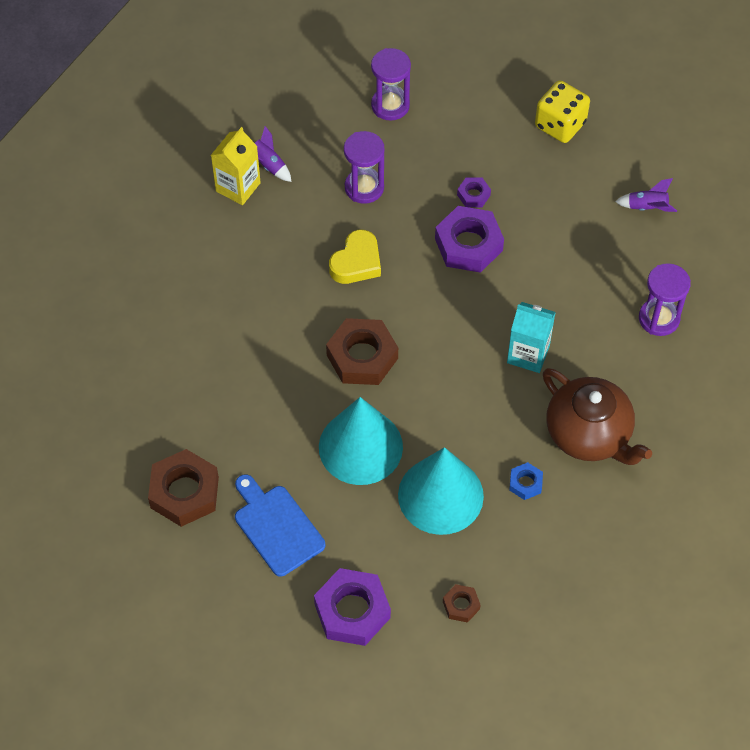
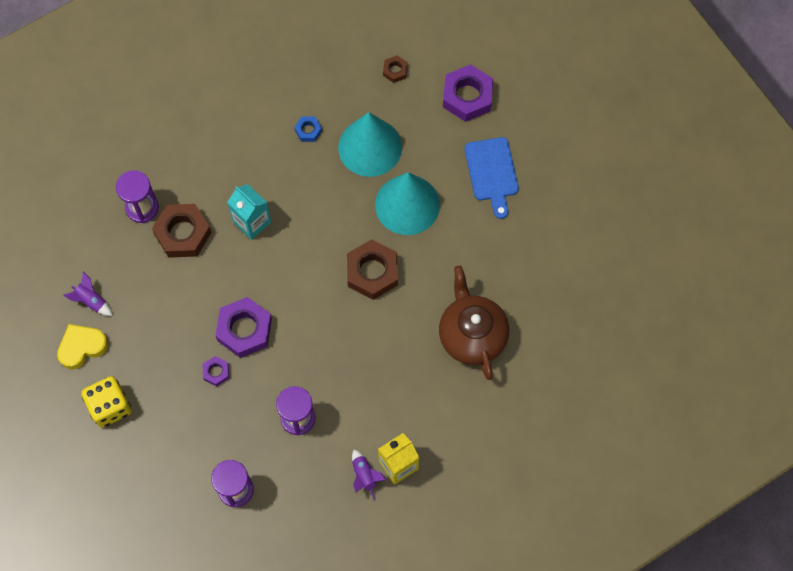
camera: 155 degrees left, 10 degrees up
(184, 492) = (545, 224): brown nut -> brown nut (183, 233)
(356, 262) = (337, 353): yellow heart -> yellow heart (82, 347)
(589, 434) = (245, 145): brown teapot -> brown teapot (472, 335)

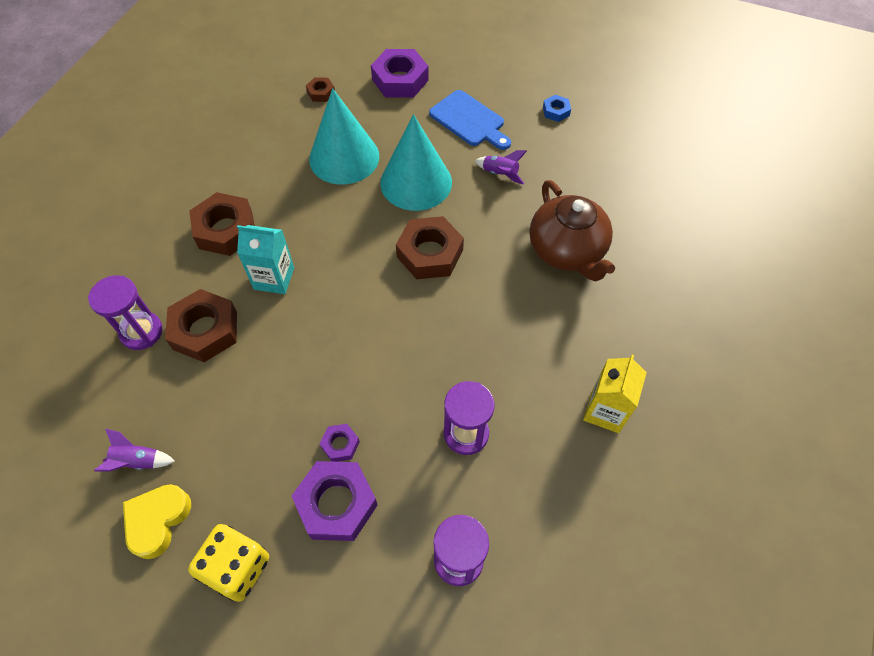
camera: 35 degrees left, 10 degrees down
(244, 159) = (226, 230): none -> brown nut
(244, 330) = (340, 382): purple nut -> purple nut (336, 504)
(308, 130) = (274, 174): blue nut -> blue nut (556, 111)
(364, 476) = (582, 445): purple rocket -> purple rocket (500, 174)
(472, 335) = (567, 251): brown teapot -> brown teapot turned 150 degrees counterclockwise

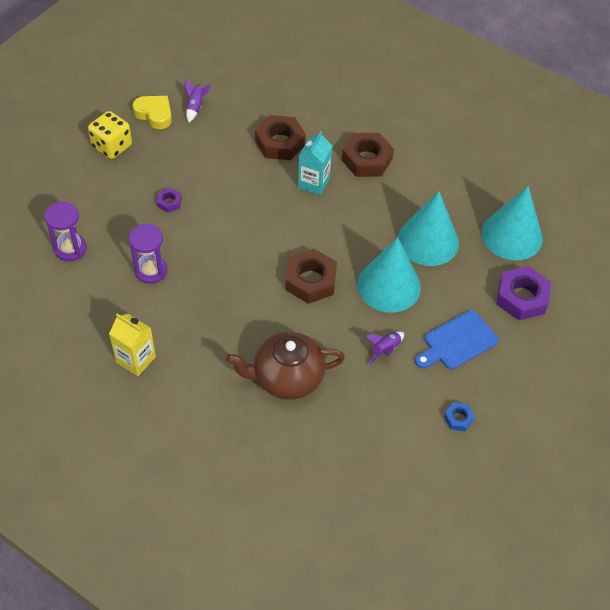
camera: 100 degrees right, 5 degrees down
(141, 332) = (289, 111): purple hourglass -> none
(321, 93) = (511, 235): brown nut -> turquoise cone
(336, 504) = (131, 195): purple nut -> none

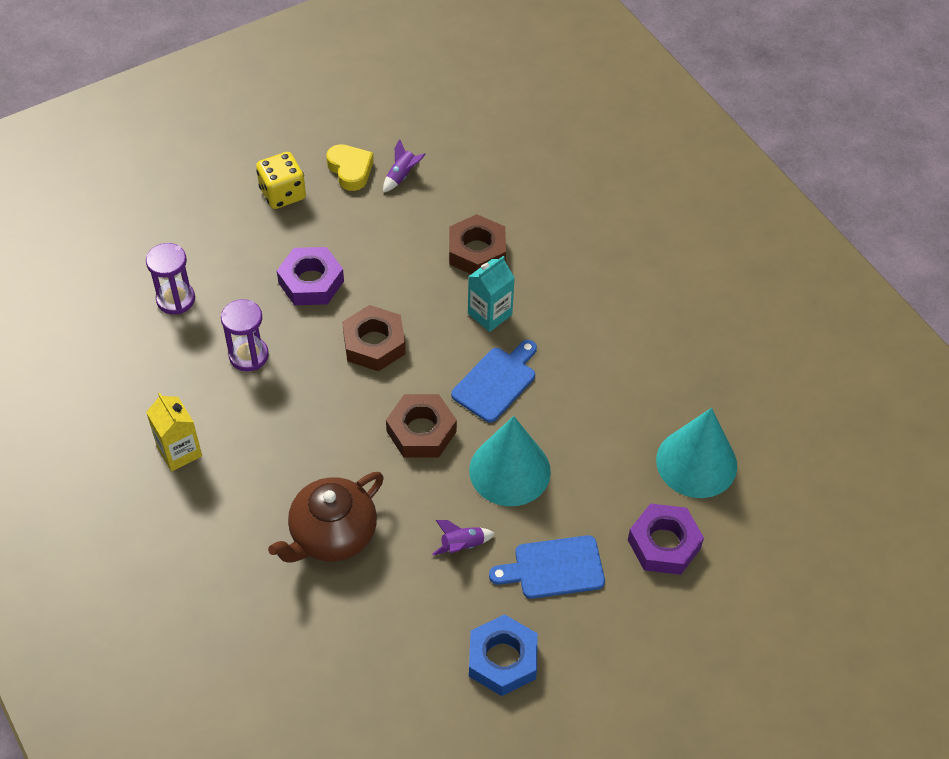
camera: 25 degrees right, 0 degrees up
(169, 202) = (311, 282): purple nut -> purple nut, size x2.03
(287, 377) = (332, 535): brown teapot -> brown teapot turned 60 degrees counterclockwise
(345, 228) = (496, 382): none -> blue cutting board
(367, 159) = (570, 306): brown nut -> brown nut (374, 344)
(428, 241) = (588, 432): turquoise cone -> none
(458, 418) = (502, 659): blue nut -> blue nut, size x2.03

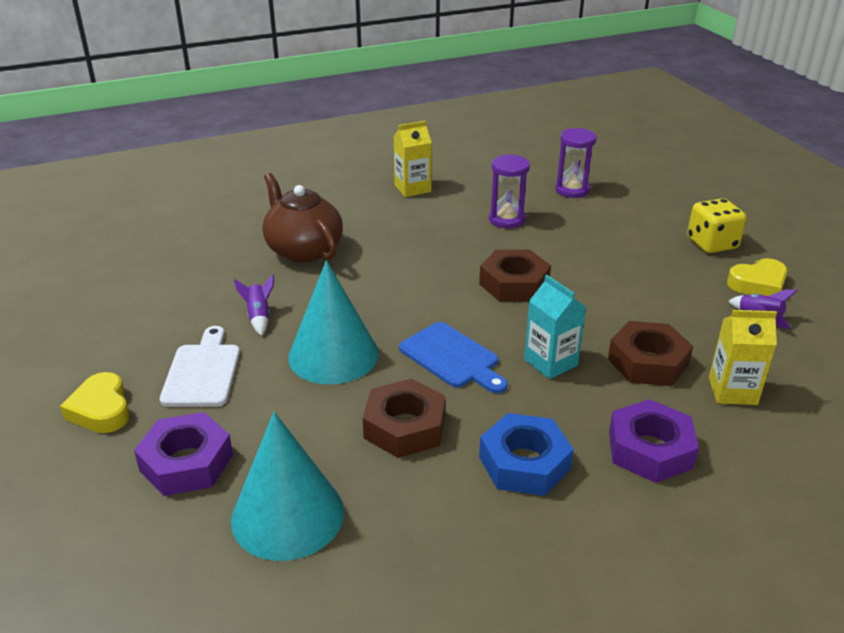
camera: 100 degrees right, 20 degrees down
(311, 282) = (595, 253): purple nut -> purple nut (650, 449)
(421, 431) = (399, 303): brown nut -> brown nut (404, 426)
(502, 659) = (125, 329): blue nut -> blue nut (524, 463)
(503, 204) = (732, 391): none -> yellow carton
(554, 568) = (202, 372): blue cutting board -> white cutting board
(620, 632) = (101, 409): none -> yellow heart

